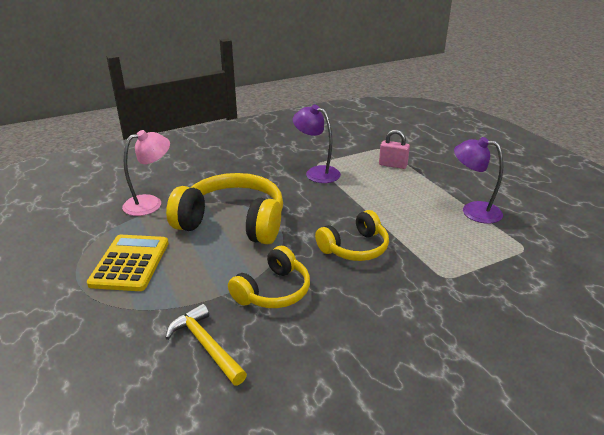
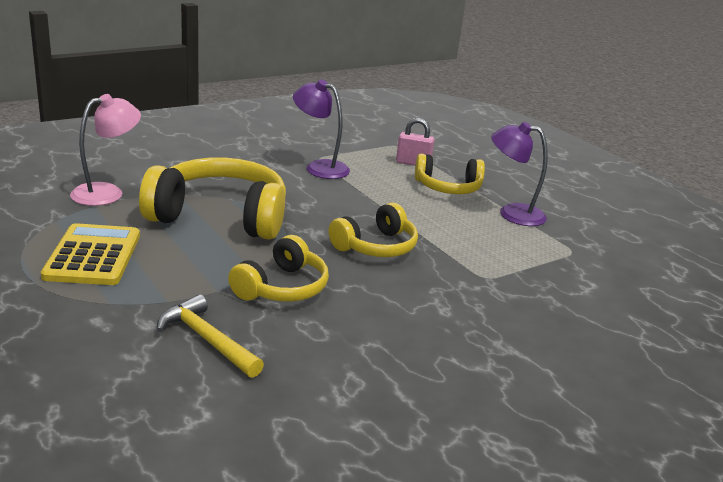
camera: 10 degrees left, 5 degrees down
(420, 187) = (448, 188): none -> yellow headphones

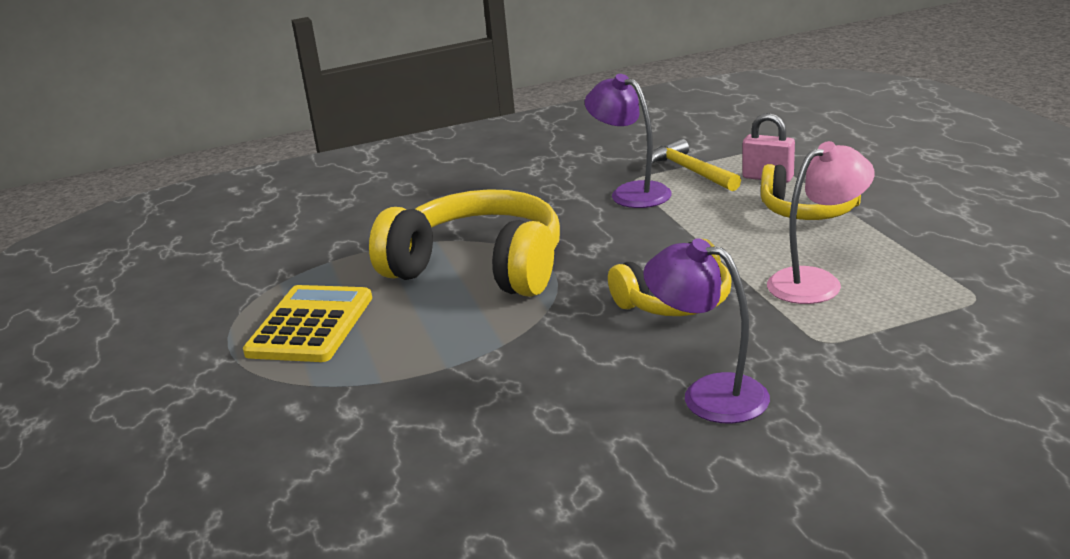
camera: 20 degrees right, 0 degrees up
(107, 192) = (349, 243): pink lamp -> pink lamp (816, 282)
(207, 340) = (415, 432): yellow hammer -> yellow hammer (691, 171)
(282, 287) = (530, 361): yellow headphones -> none
(512, 213) = (897, 244): purple lamp -> purple lamp (708, 394)

